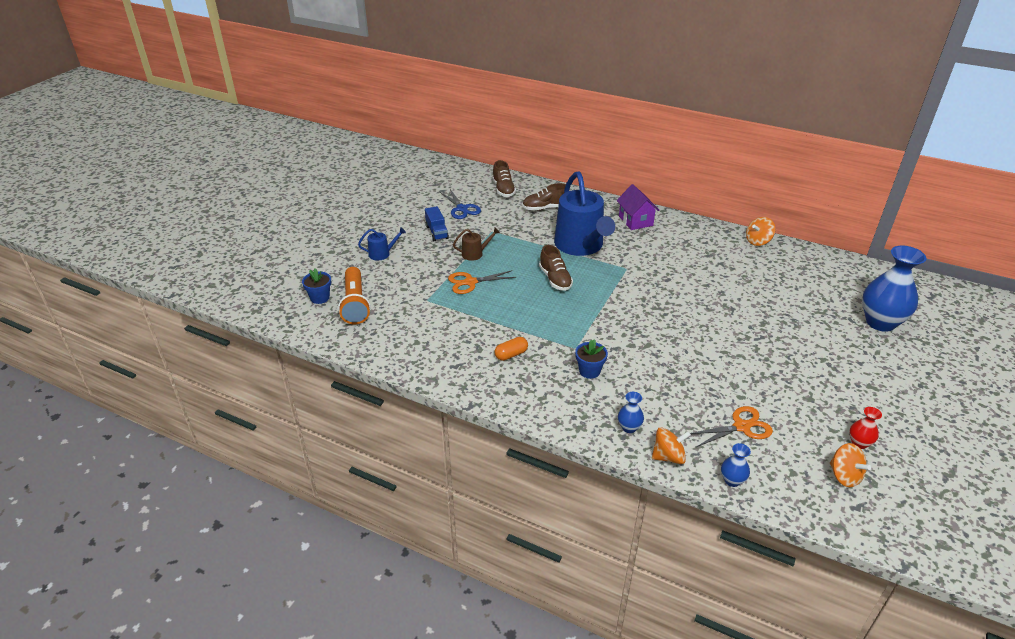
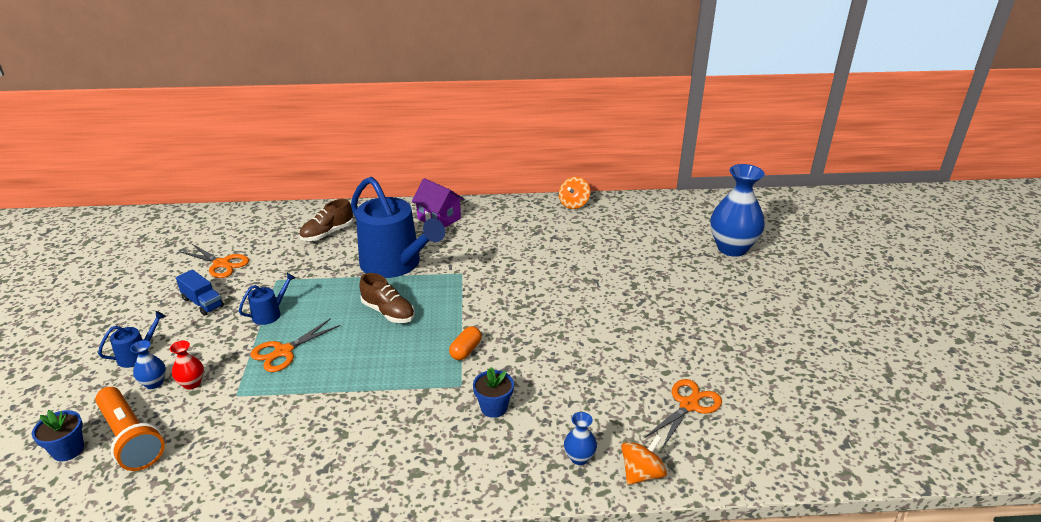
camera: 30 degrees left, 5 degrees down
(462, 209) = (221, 264): blue scissors -> orange scissors
(475, 254) = (269, 314): brown watering can -> blue watering can
(503, 189) = (263, 226): brown shoe -> none
(511, 354) = (388, 424): orange capsule -> orange capsule (466, 350)
(732, 480) = (720, 471): blue vase -> blue vase (154, 383)
(844, 476) = (812, 416): orange spinning top -> none
(859, 443) = (800, 376): red vase -> red vase (192, 383)

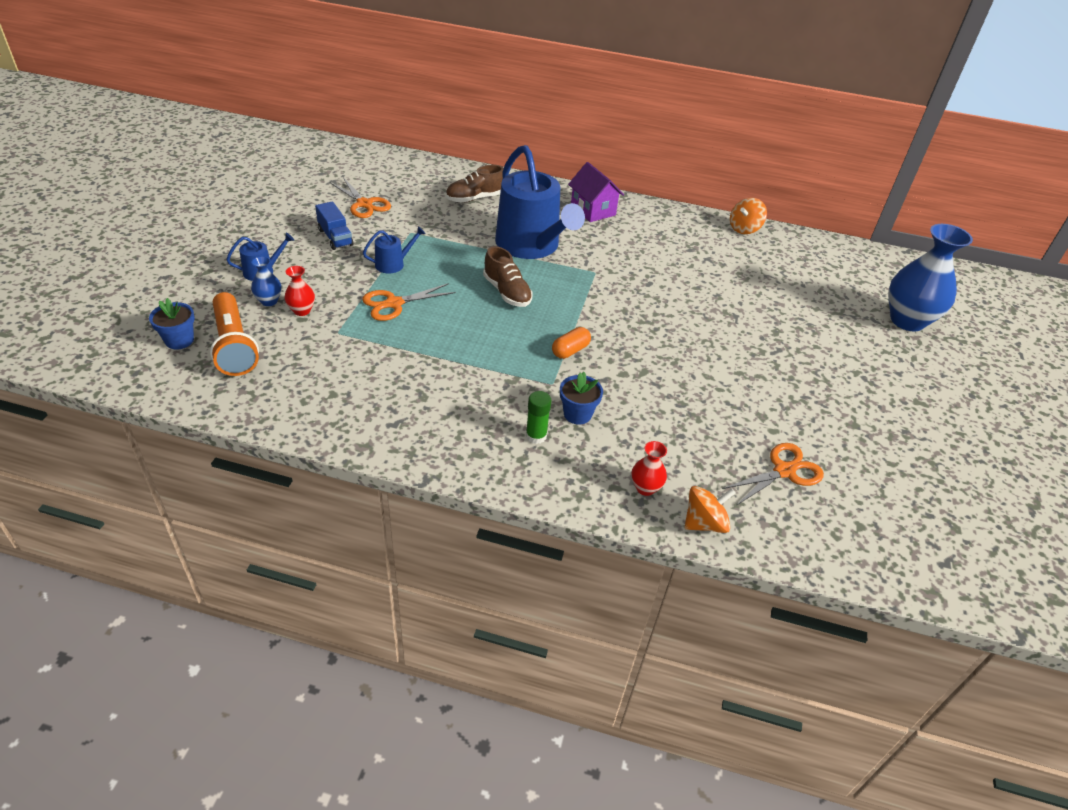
camera: 15 degrees right, 10 degrees up
(464, 439) = (536, 436): none -> green glue stick
(579, 458) = (645, 488): blue vase -> red vase

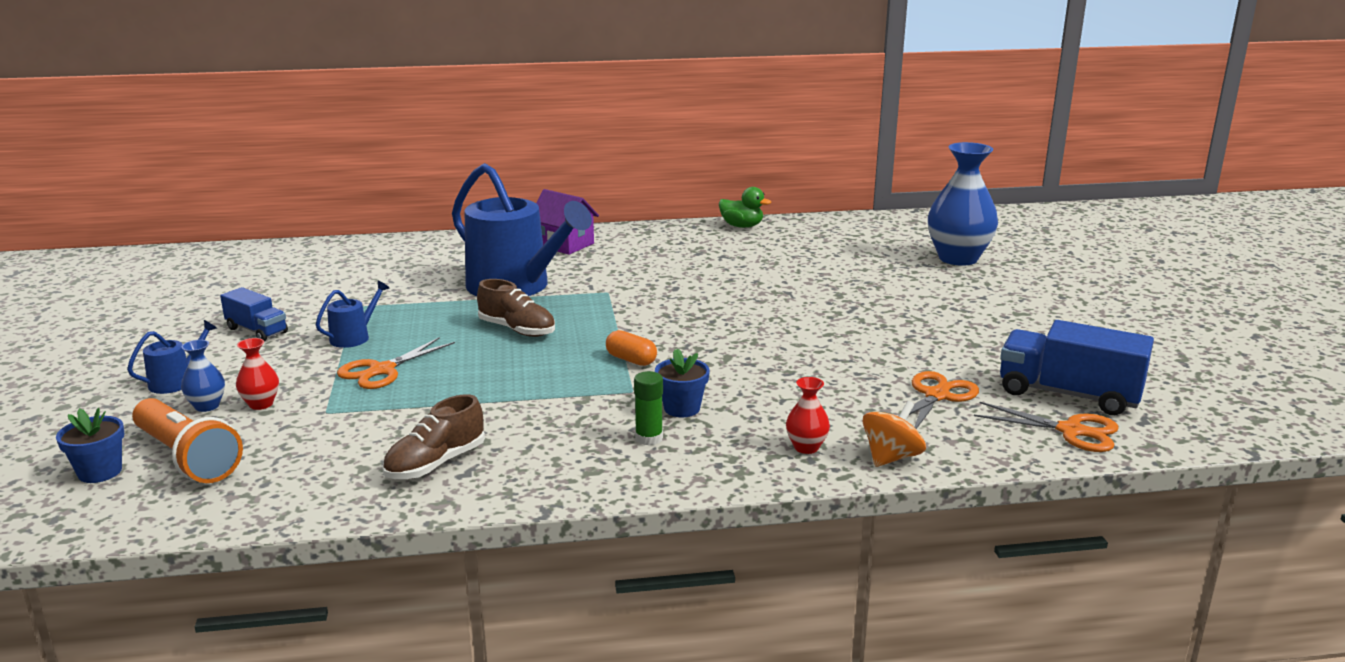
camera: 20 degrees left, 20 degrees down
(364, 204) = (274, 294): orange scissors -> orange scissors (1071, 431)
(475, 198) = (415, 262): brown shoe -> brown shoe (435, 464)
(570, 350) = (631, 360): orange capsule -> orange capsule turned 75 degrees counterclockwise
(744, 228) = (742, 226): orange spinning top -> green duck
(898, 510) = (1068, 394): none -> blue truck

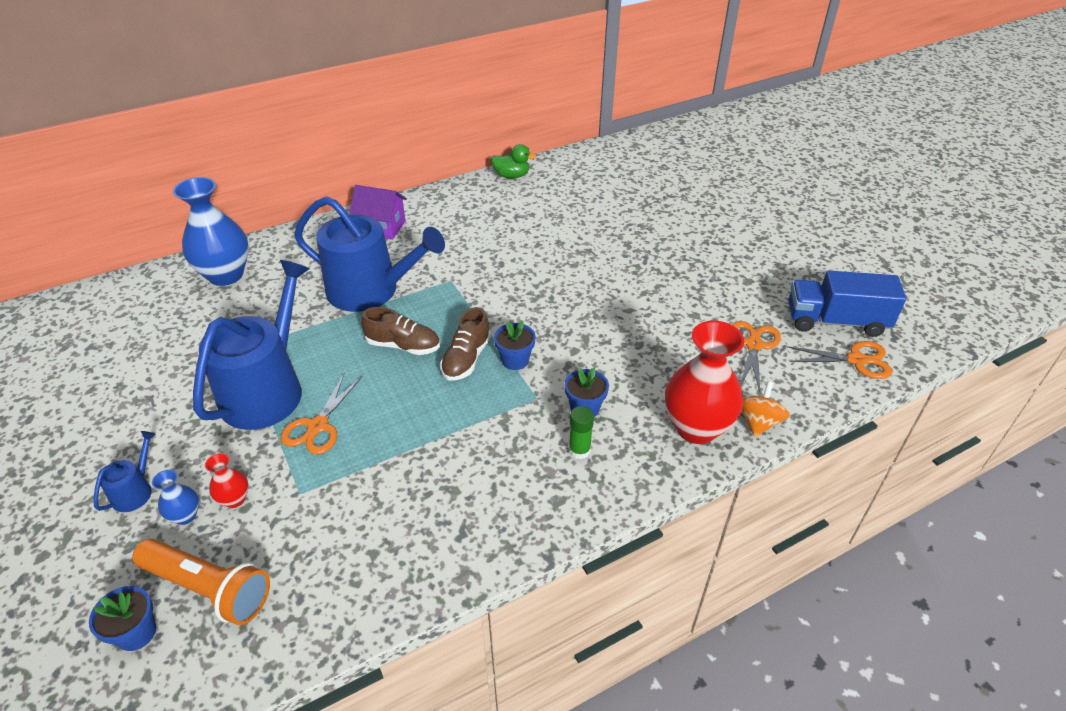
camera: 20 degrees left, 20 degrees up
(257, 330) = (171, 403): blue truck -> none
(353, 337) = (267, 389): blue watering can -> blue watering can, size x2.39
(435, 464) = (431, 530): brown shoe -> brown shoe (466, 359)
(631, 360) = (515, 360): orange capsule -> blue flower pot
(806, 447) = (696, 428): red vase -> red vase, size x2.23
(958, 258) = (688, 184): blue vase -> blue vase (226, 275)

